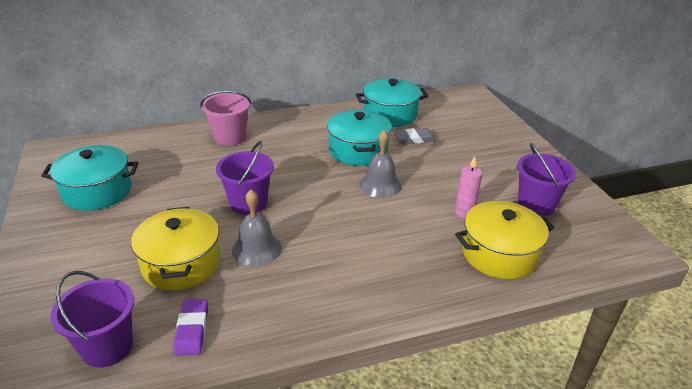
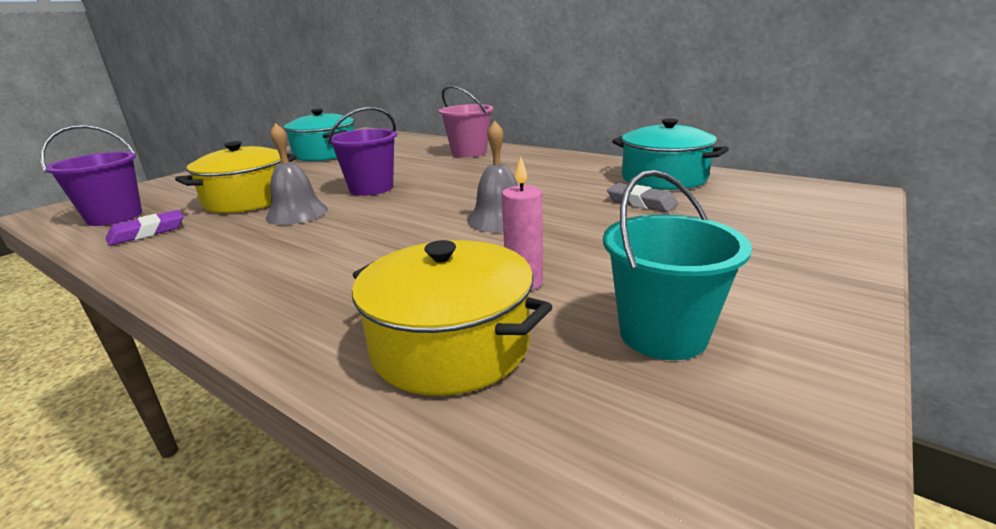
camera: 55 degrees right, 10 degrees down
(358, 150) = (550, 190): turquoise pot -> none
(536, 205) = (663, 334): purple bucket -> turquoise bucket

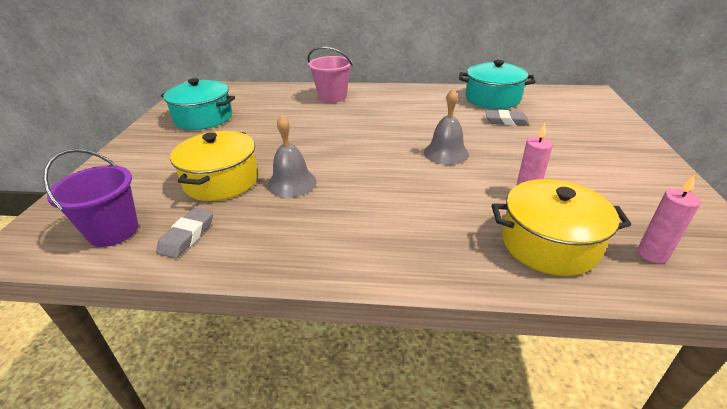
camera: 30 degrees left, 10 degrees up
(147, 232) = (187, 236): purple eraser -> grey eraser
(371, 188) = (312, 146): purple bucket -> none
(590, 415) = (652, 254): none -> pink candle
(663, 334) = (624, 203): turquoise bucket -> none

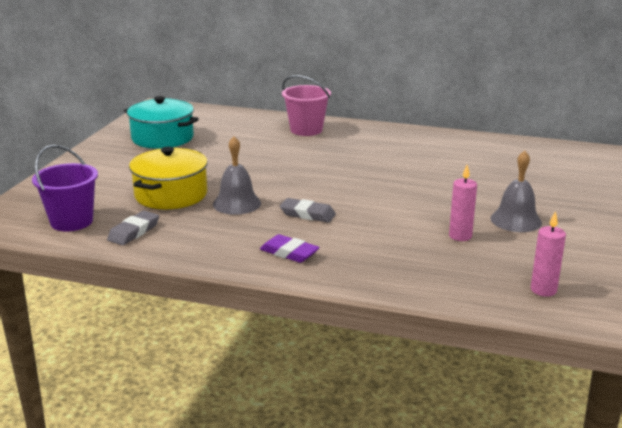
camera: 10 degrees right, 10 degrees down
(366, 241) = (289, 253): none -> purple eraser
(446, 153) = (402, 195): grey bell -> grey bell (516, 220)
(492, 99) = (487, 149): turquoise pot -> none
(506, 121) = (487, 172): grey eraser -> grey eraser (307, 214)
(549, 244) = (453, 273): yellow pot -> none

